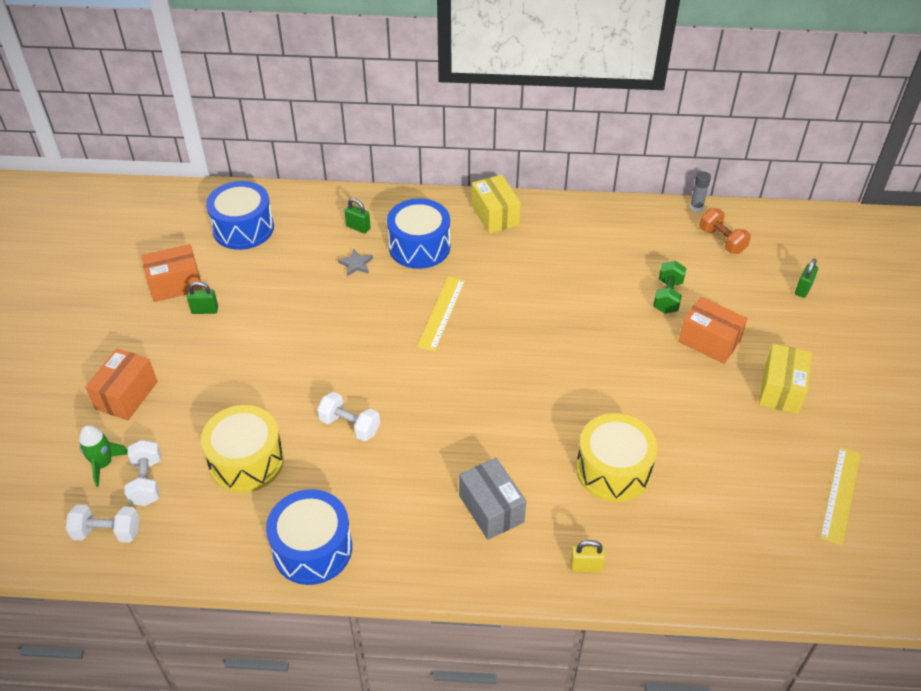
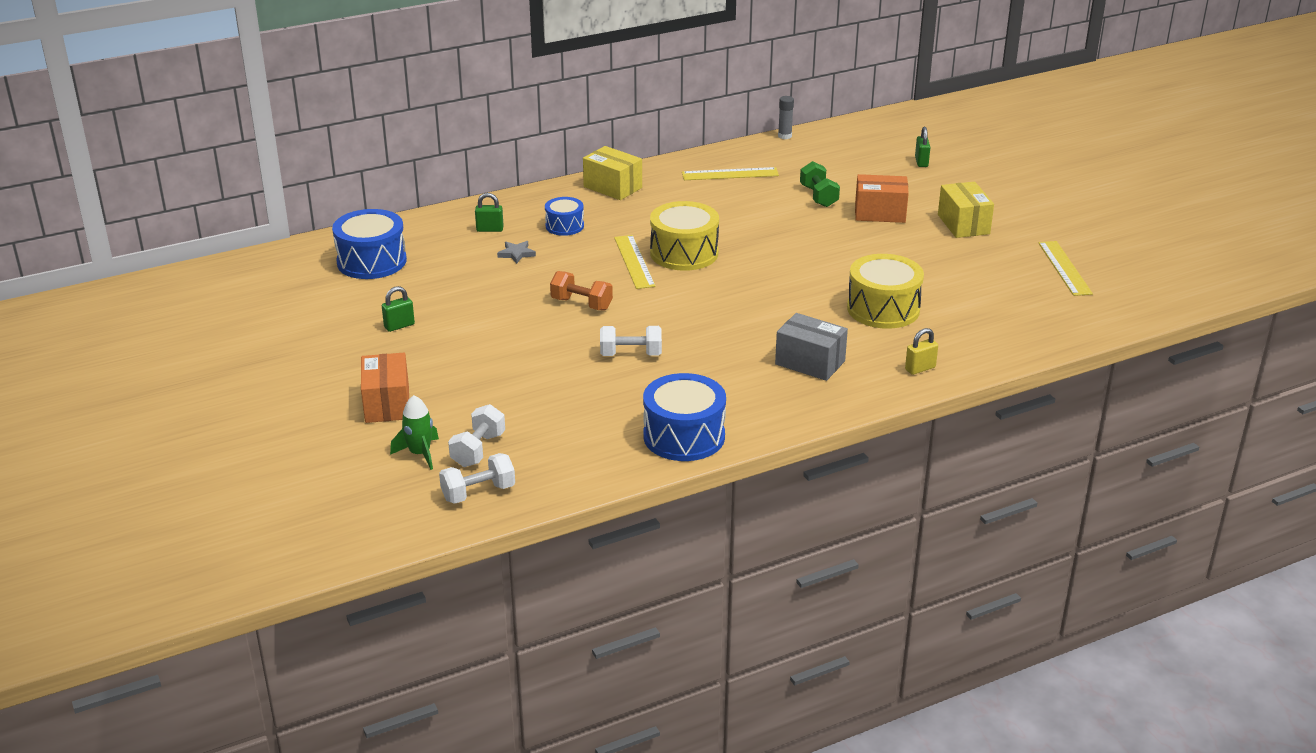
camera: 30 degrees left, 15 degrees down
(147, 482) = (478, 450): white dumbbell -> white dumbbell turned 60 degrees clockwise
(175, 284) = (346, 318): orange box -> none
(246, 461) = (560, 406): yellow drum -> yellow drum (684, 253)
(419, 247) = (564, 226): blue drum -> blue drum, size x0.58
(608, 237) = (730, 174): none -> yellow ruler
(722, 240) = (827, 151): orange dumbbell -> orange dumbbell (581, 304)

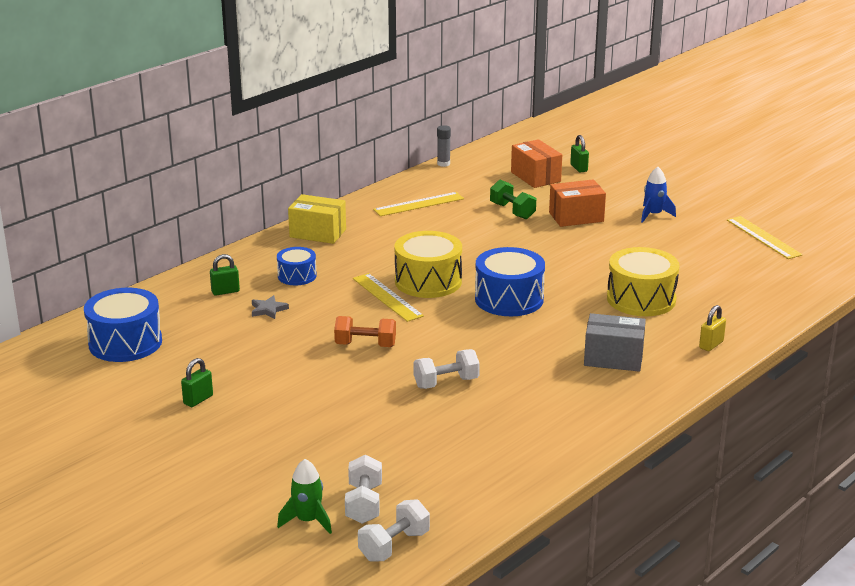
camera: 20 degrees left, 5 degrees down
(387, 404) = (239, 479): orange box -> orange box (535, 177)
(684, 436) = (550, 448): blue drum -> blue drum (509, 299)
(963, 224) = (653, 215): yellow box -> blue rocket

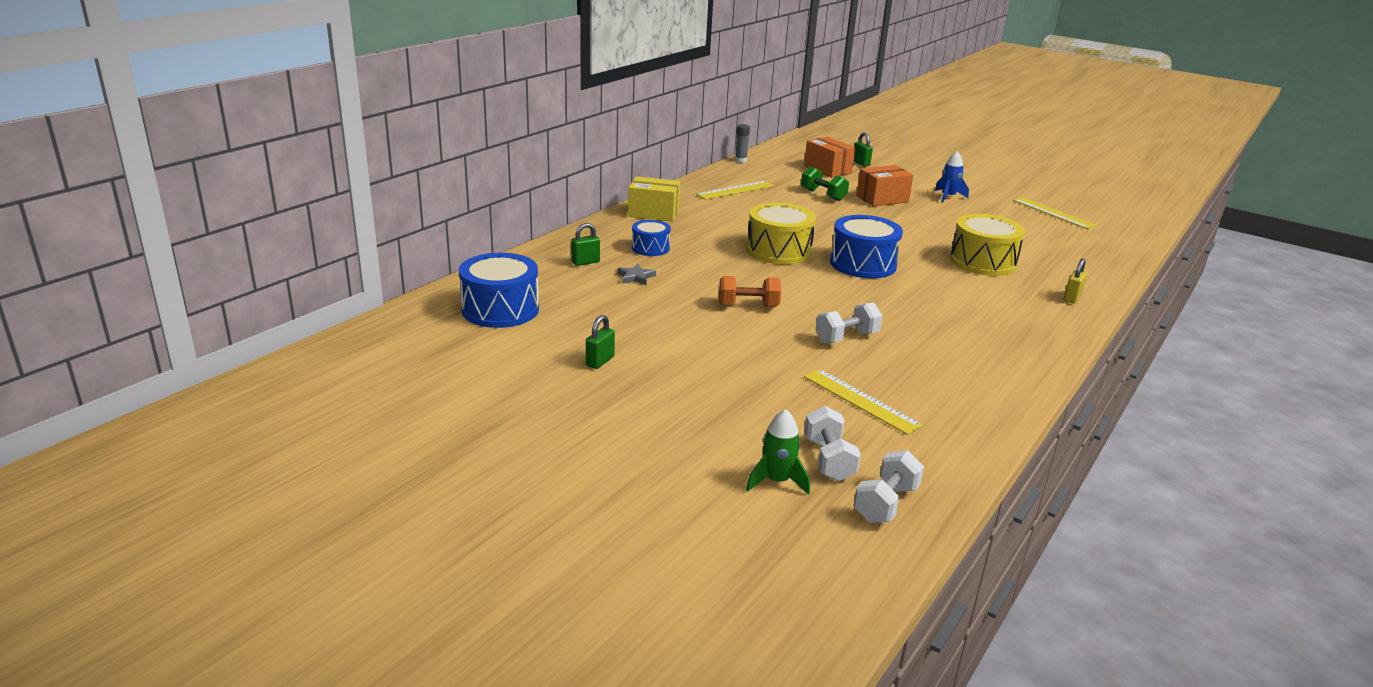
camera: 10 degrees left, 0 degrees up
(387, 297) = (747, 264): yellow ruler -> yellow ruler (861, 400)
(613, 358) = (991, 311): grey box -> none

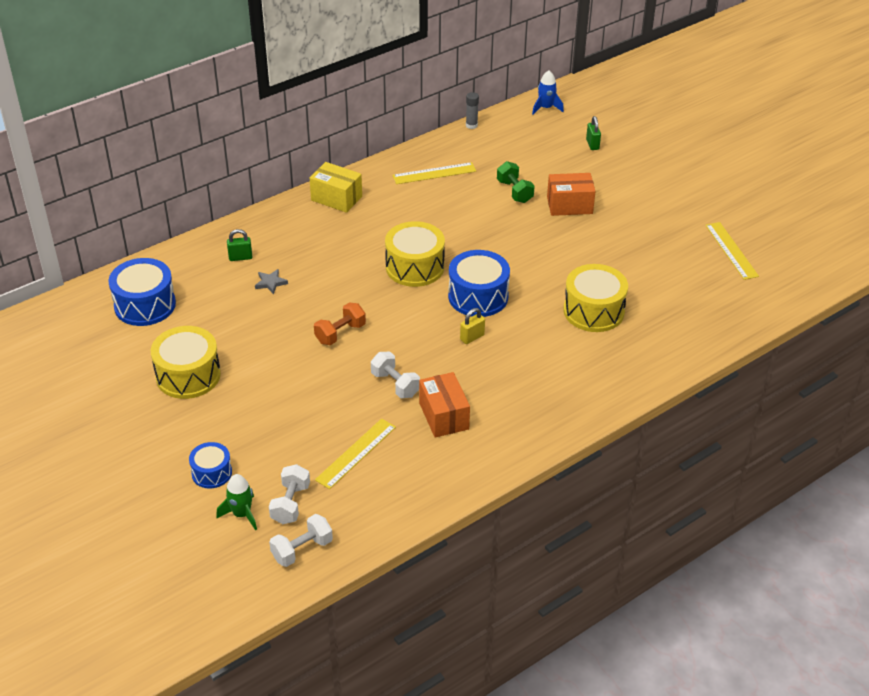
camera: 20 degrees right, 15 degrees up
(600, 361) = (188, 375): green padlock -> yellow drum
(650, 248) = (305, 247): blue drum -> blue drum (212, 473)
(748, 306) = (340, 333): orange dumbbell -> orange dumbbell turned 60 degrees counterclockwise
(827, 170) = (549, 151): orange box -> orange box (443, 416)
(846, 338) = (395, 384): white dumbbell -> white dumbbell turned 60 degrees clockwise
(861, 400) = (356, 453): yellow ruler -> yellow ruler turned 60 degrees clockwise
(948, 197) = (641, 211): blue rocket -> blue rocket (546, 108)
(1072, 298) = (636, 372): yellow padlock -> yellow padlock (472, 337)

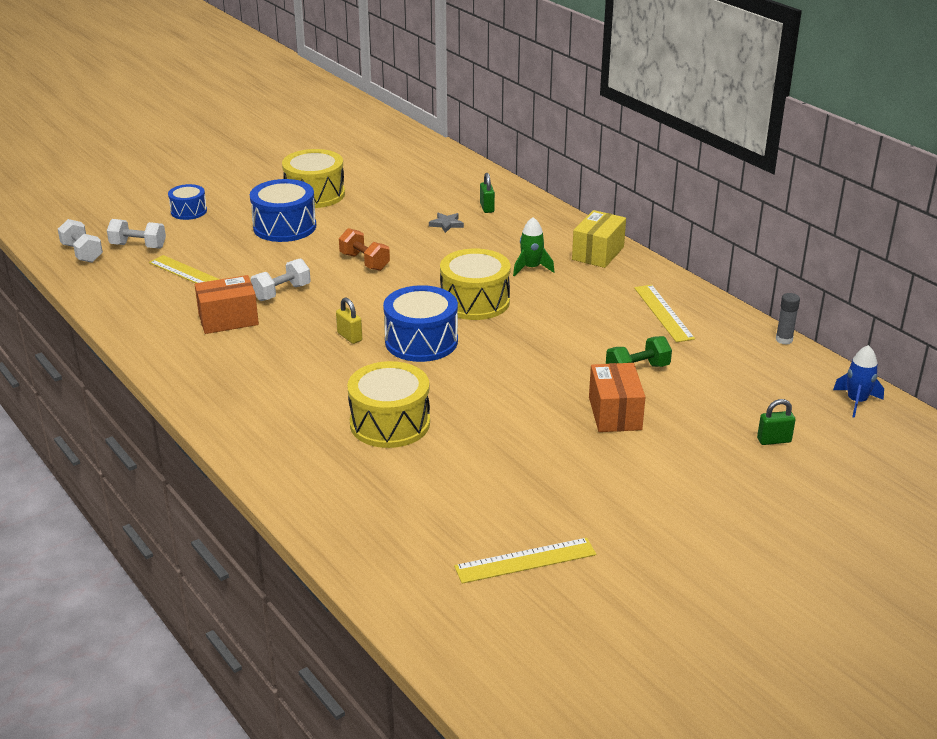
camera: 90 degrees right, 10 degrees down
(145, 305) = (414, 170): blue drum -> blue drum (284, 227)
(242, 514) = (135, 226): green rocket -> green rocket (531, 268)

